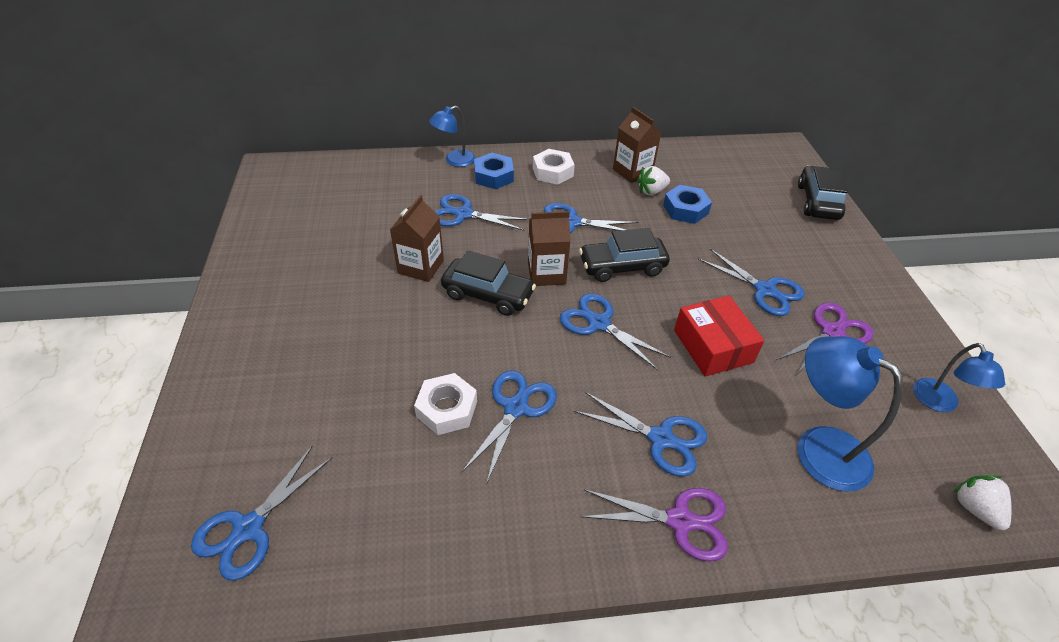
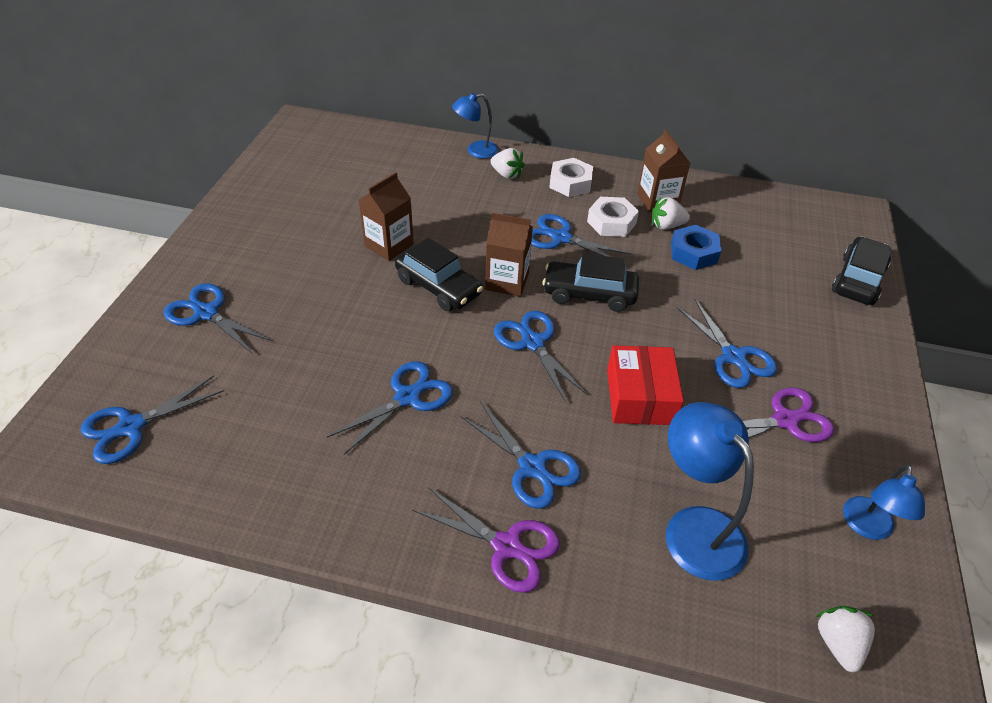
camera: 20 degrees right, 0 degrees up
(447, 409) = (344, 379): white nut -> white nut (611, 222)
(463, 214) = (456, 205): blue scissors -> blue scissors (206, 313)
(493, 176) = (507, 174): blue nut -> white strawberry

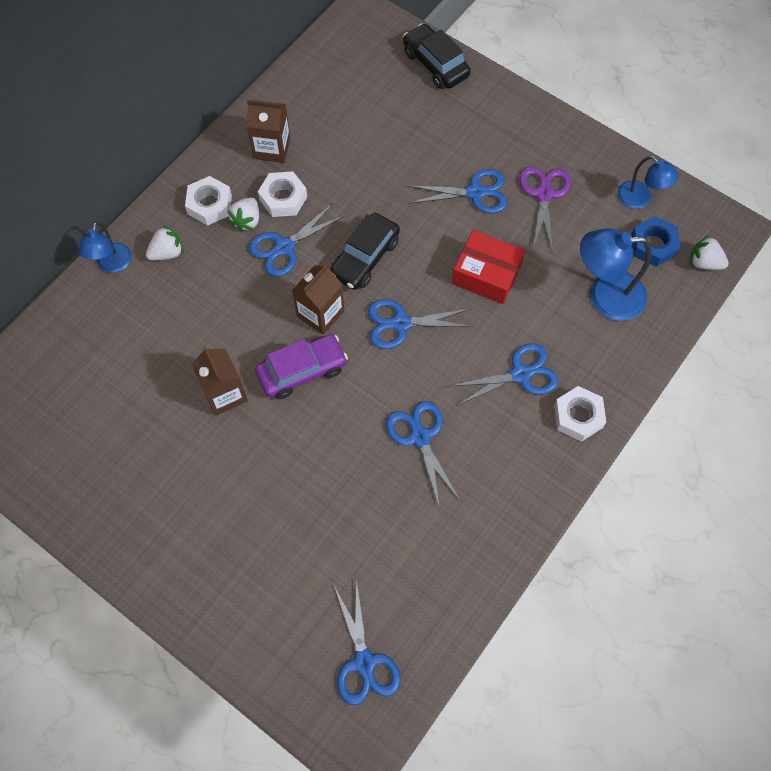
camera: 65 degrees left, 20 degrees up
(206, 313) = (246, 579): blue scissors -> none
(438, 287) = (302, 371): black car -> purple car
(507, 546) = (578, 416): purple scissors -> white nut
(666, 226) = (308, 158): white strawberry -> white strawberry (247, 220)
(693, 253) = (352, 157): blue nut -> blue nut (653, 245)

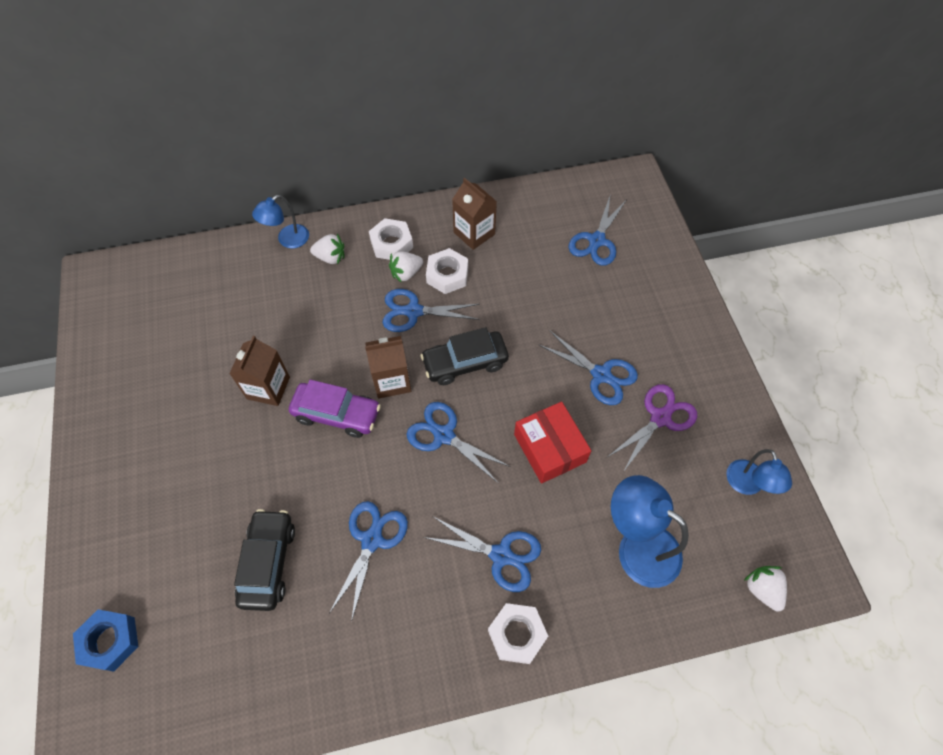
camera: 40 degrees right, 5 degrees down
(364, 663) = (153, 691): blue scissors -> blue scissors (596, 241)
(435, 64) = (660, 253): black car -> black car (268, 562)
(653, 245) = (724, 535): blue nut -> blue nut (110, 641)

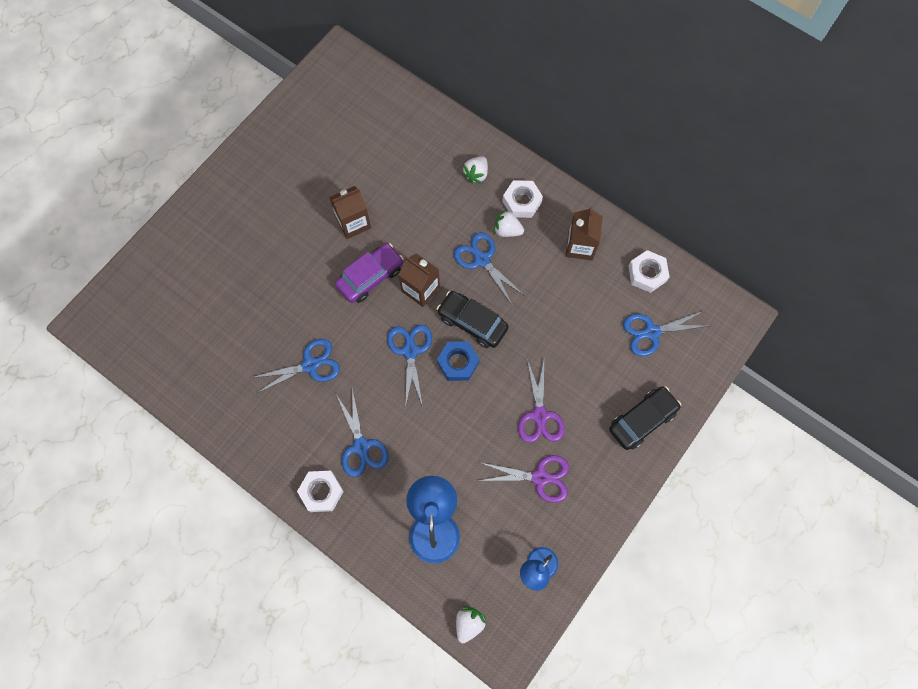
camera: 50 degrees right, 10 degrees up
(110, 641) = (149, 279): blue nut -> blue nut (458, 363)
(268, 562) = (252, 320): black car -> black car (642, 420)
(287, 240) = (465, 137): blue lamp -> none
(330, 257) = (476, 174): white strawberry -> white strawberry turned 60 degrees clockwise
(337, 414) = (370, 277): purple car -> purple car turned 105 degrees counterclockwise
(447, 275) = (529, 257): white nut -> white nut (647, 274)
(550, 448) = (456, 422): red box -> none
(601, 375) = (539, 416): blue scissors -> purple scissors

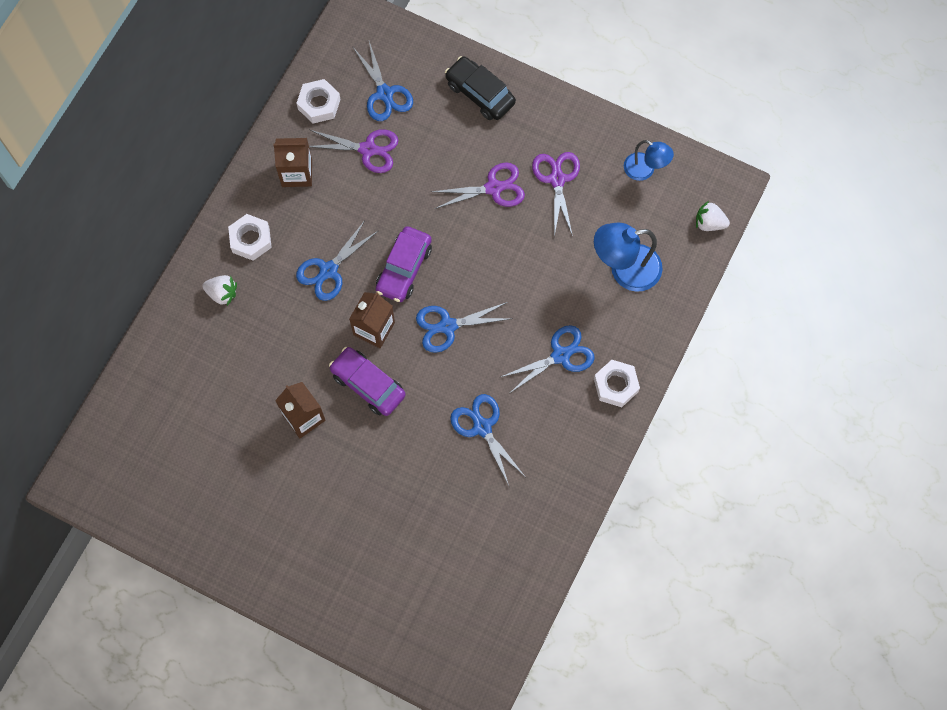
camera: 100 degrees left, 0 degrees up
(458, 363) = (452, 276): blue nut -> none
(472, 322) = (404, 269): black car -> purple car
(507, 230) = (289, 250): white strawberry -> none
(595, 309) = (368, 149): none -> purple scissors

